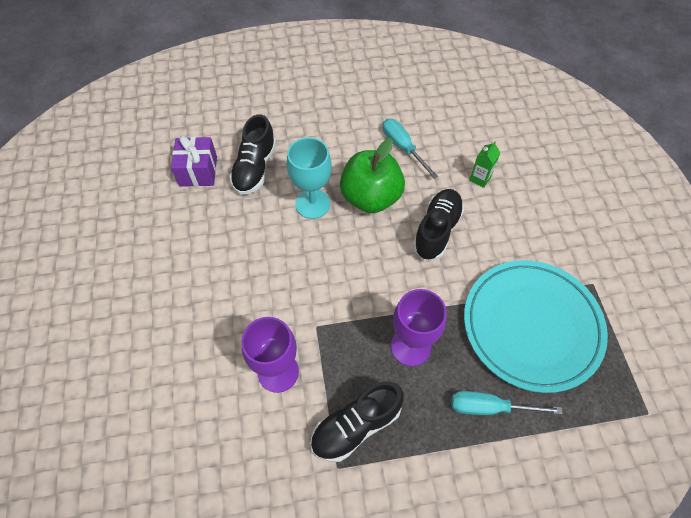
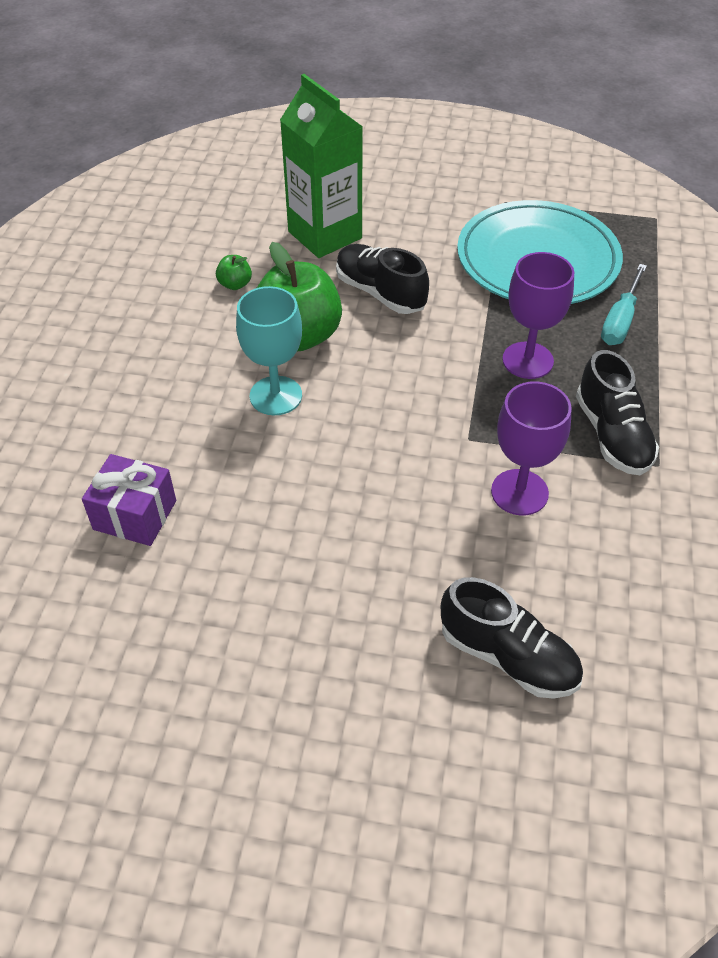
camera: 70 degrees left, 10 degrees down
(255, 168) = (173, 444): black shoe -> black shoe (508, 656)
(403, 147) = (235, 284): turquoise screwdriver -> green apple
(480, 178) = (325, 235): green carton -> green carton, size x2.47

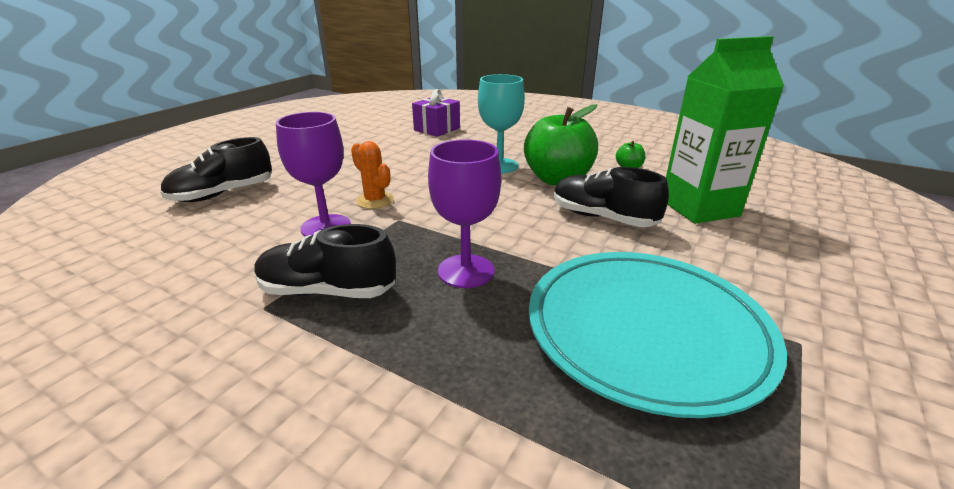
camera: 110 degrees right, 20 degrees down
(380, 293) = (603, 218): black shoe -> black shoe turned 120 degrees counterclockwise
(437, 478) = (375, 201): none -> orange cactus
(620, 321) = (491, 366): turquoise screwdriver -> none

